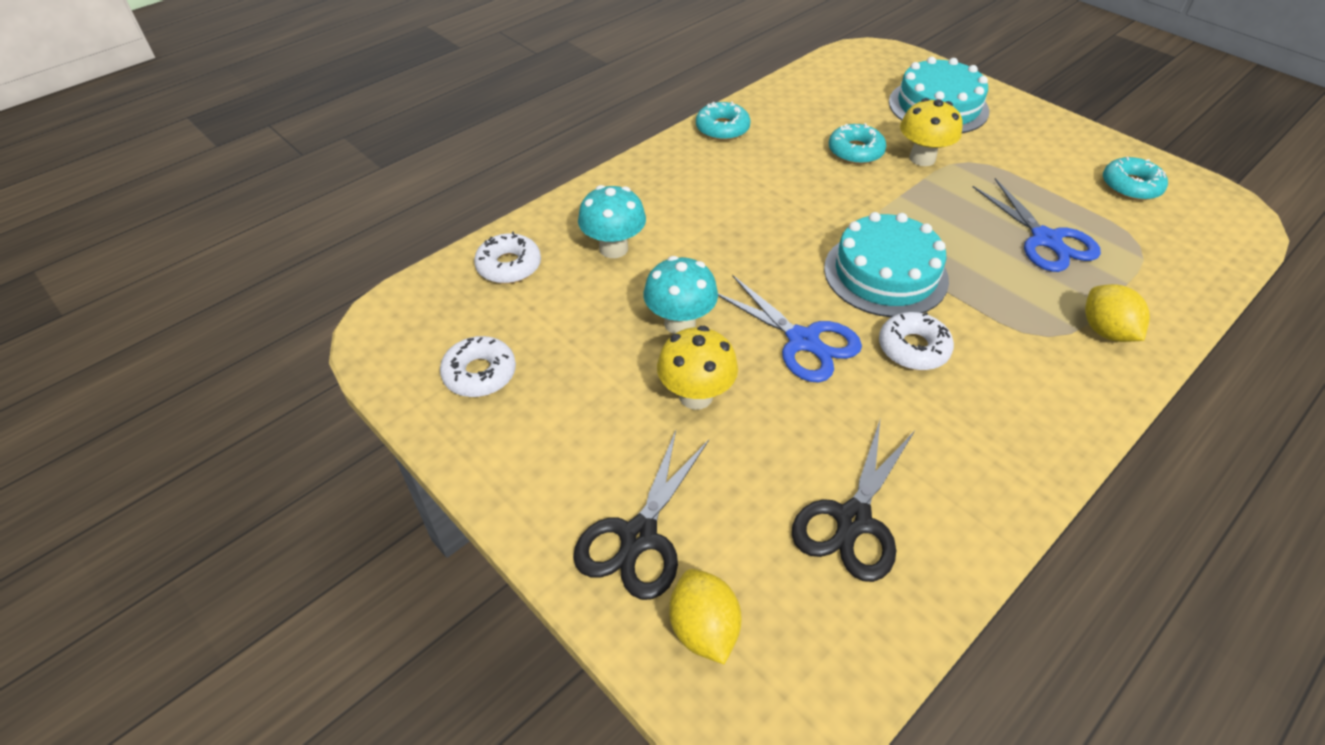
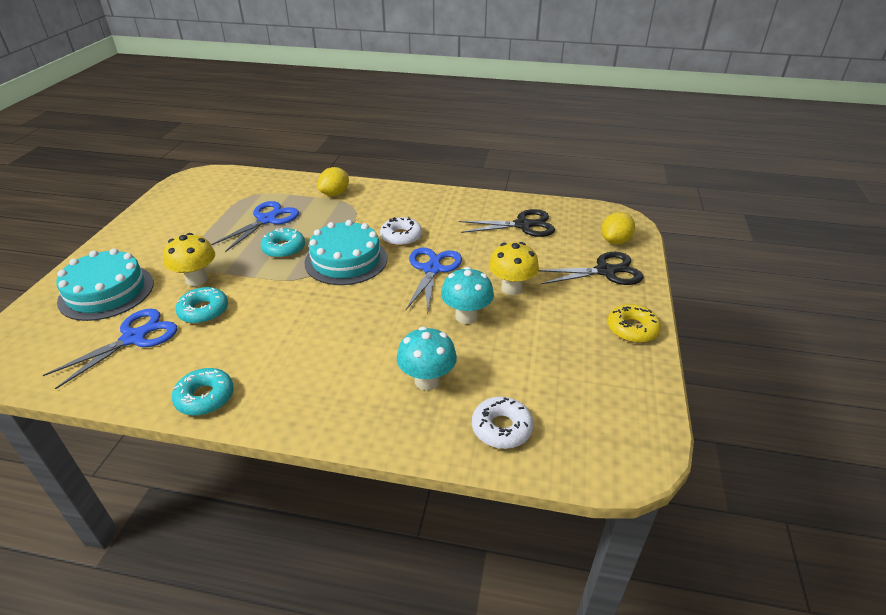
camera: 125 degrees left, 10 degrees down
(480, 373) = (600, 377): white donut -> none
(507, 464) = (632, 329): none -> yellow donut
(842, 110) = (134, 338): none -> blue scissors
(1130, 186) = (187, 205): turquoise donut -> turquoise donut (284, 248)

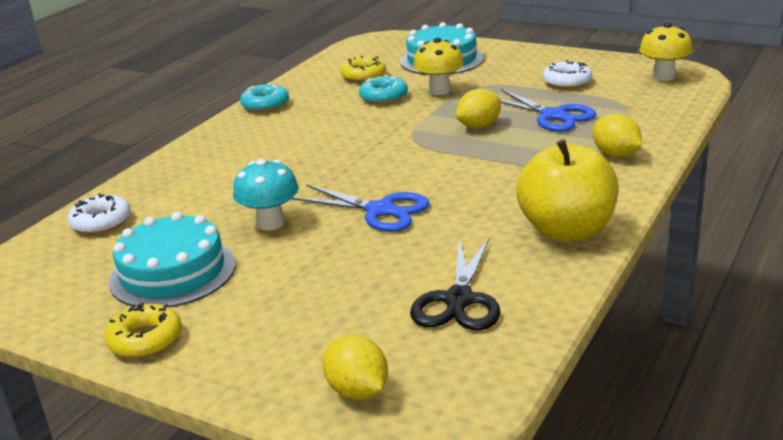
camera: 110 degrees right, 10 degrees down
(134, 338) = (363, 76): blue scissors -> yellow donut
(284, 248) = (479, 126): turquoise donut -> yellow lemon
(346, 260) = (434, 159): turquoise cake -> turquoise cake (173, 272)
(401, 237) = (471, 195): white donut -> white donut (567, 82)
(427, 380) = (194, 192): turquoise mushroom -> none
(437, 202) = (567, 231): none -> yellow apple
(511, 288) = (300, 261): yellow mushroom -> yellow mushroom (663, 76)
(605, 271) = (281, 353): black scissors -> none

